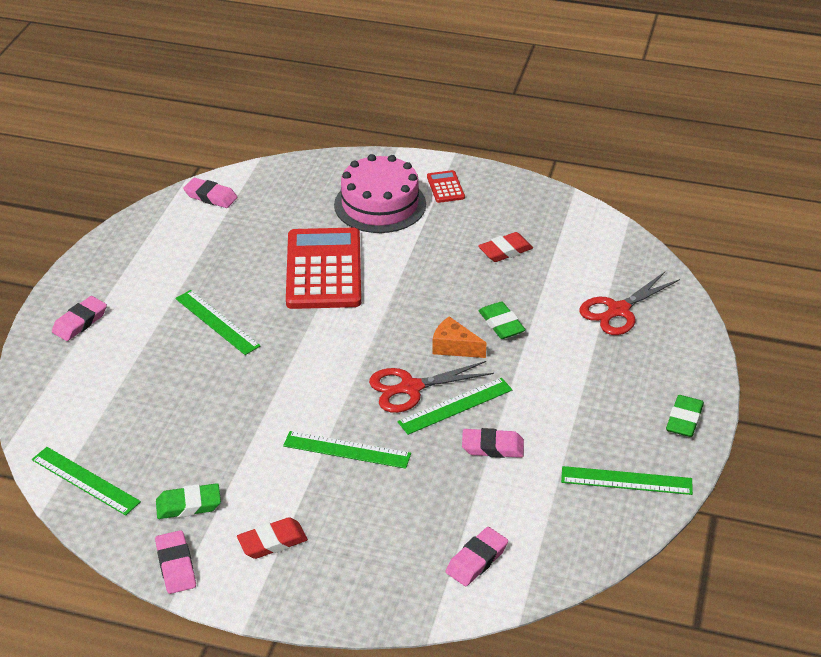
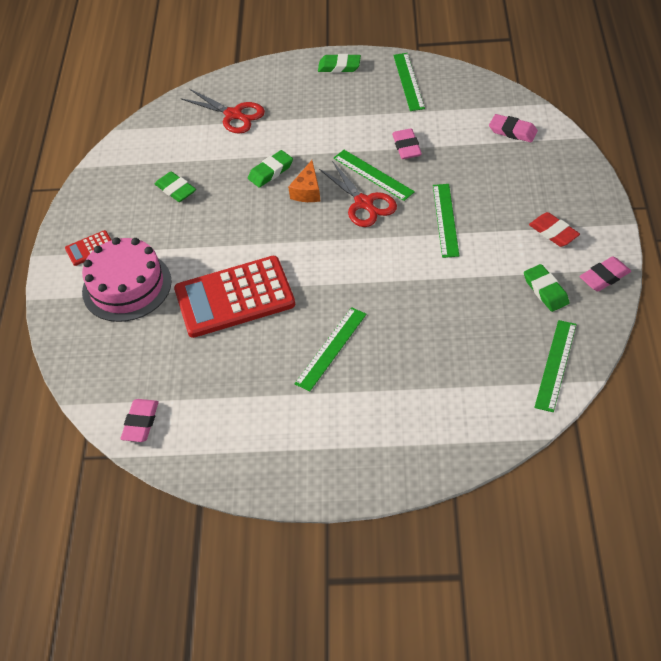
camera: 100 degrees left, 10 degrees up
(80, 322) = (369, 454): pink eraser -> none
(505, 251) = (176, 189): red eraser -> green eraser

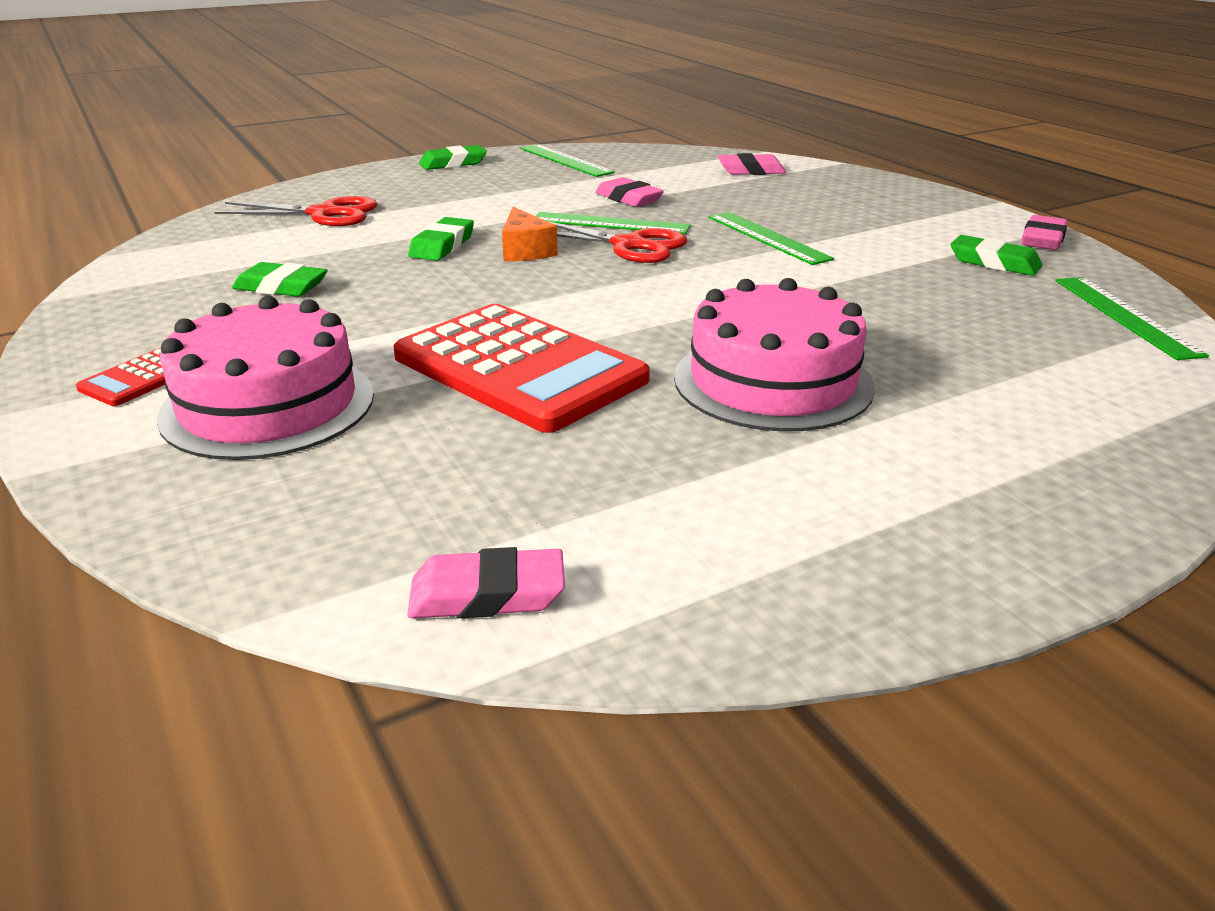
camera: 35 degrees left, 20 degrees down
(141, 423) = (487, 594): pink eraser -> pink eraser turned 75 degrees counterclockwise
(234, 297) = (519, 368): red calculator -> red calculator turned 90 degrees counterclockwise
(331, 348) = (773, 381): green ruler -> pink cake
(553, 232) = (922, 222): red eraser -> none

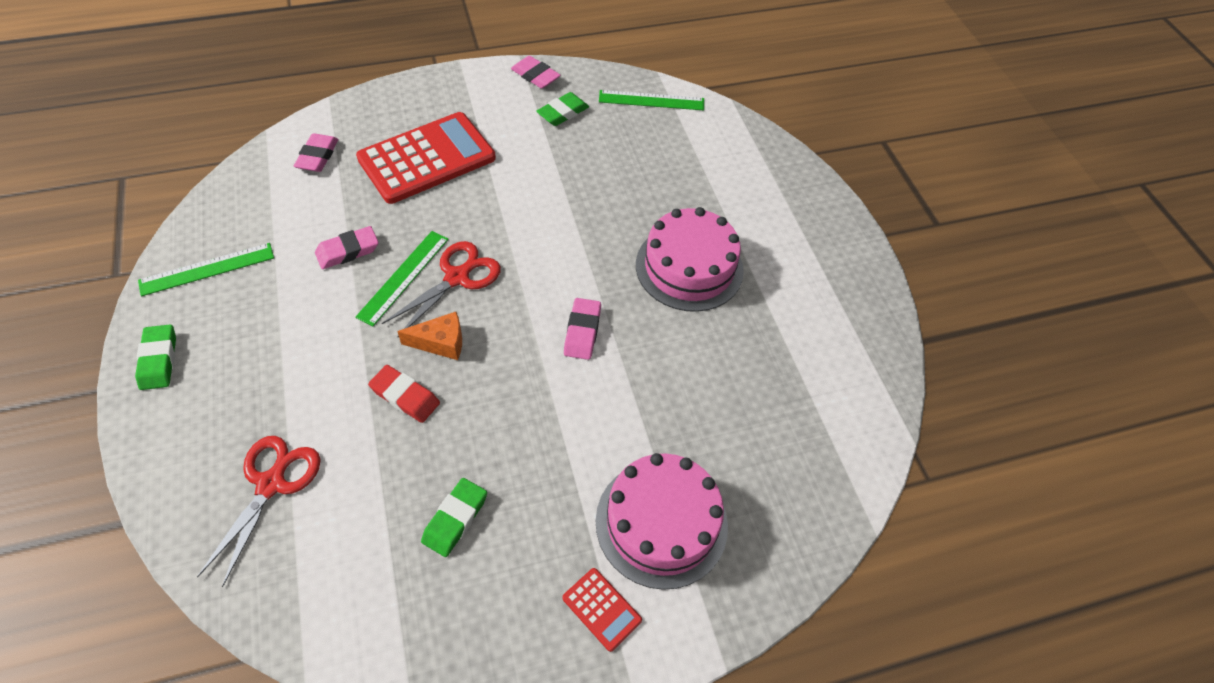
camera: 80 degrees left, 25 degrees up
(442, 246) = (405, 396): green eraser -> red eraser
(487, 594) = (859, 428): pink eraser -> pink eraser (582, 331)
(519, 368) = (644, 380): red calculator -> red calculator (427, 158)
(767, 237) = (475, 198): green ruler -> none

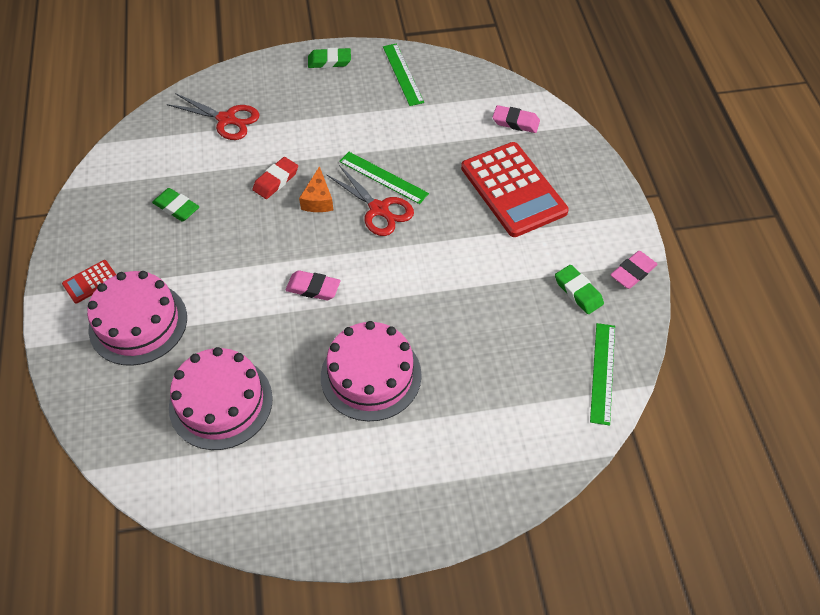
camera: 100 degrees right, 0 degrees up
(348, 251) = (412, 145): pink eraser -> none
(753, 402) = (221, 402): none -> pink cake

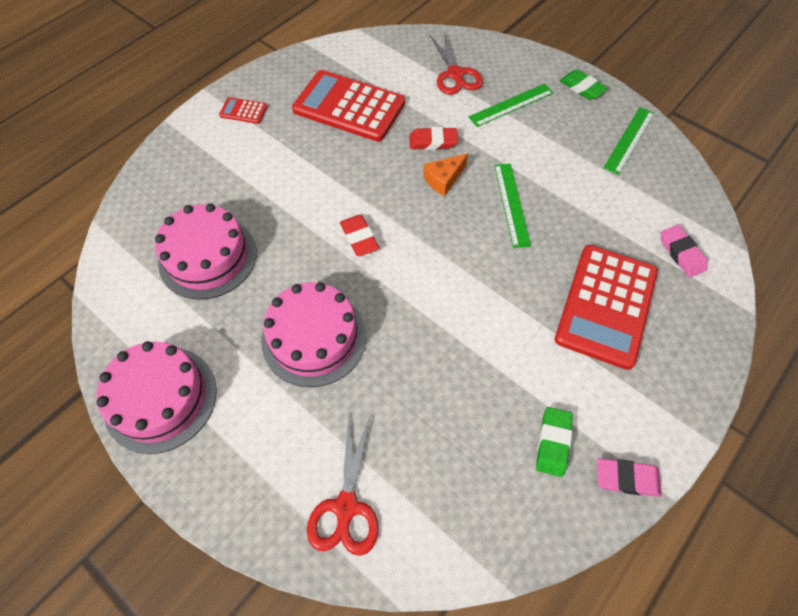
camera: 50 degrees right, 5 degrees up
(138, 323) = (233, 160): pink cake -> pink cake (160, 398)
(176, 207) = (349, 106): green eraser -> red calculator
(313, 288) = (359, 238): pink eraser -> red eraser
(379, 210) = (477, 225): red scissors -> red scissors (346, 508)
(602, 372) = (484, 532): green ruler -> green ruler (511, 105)

